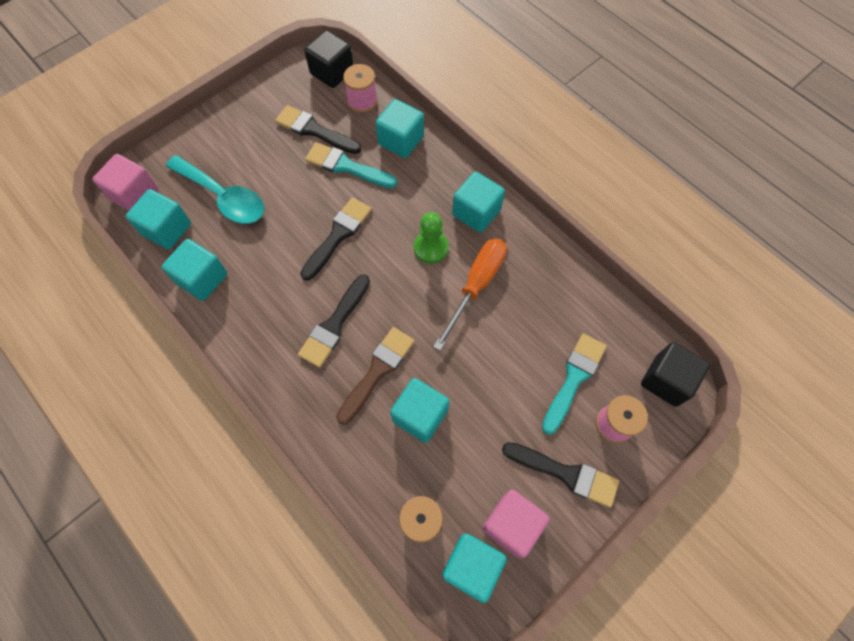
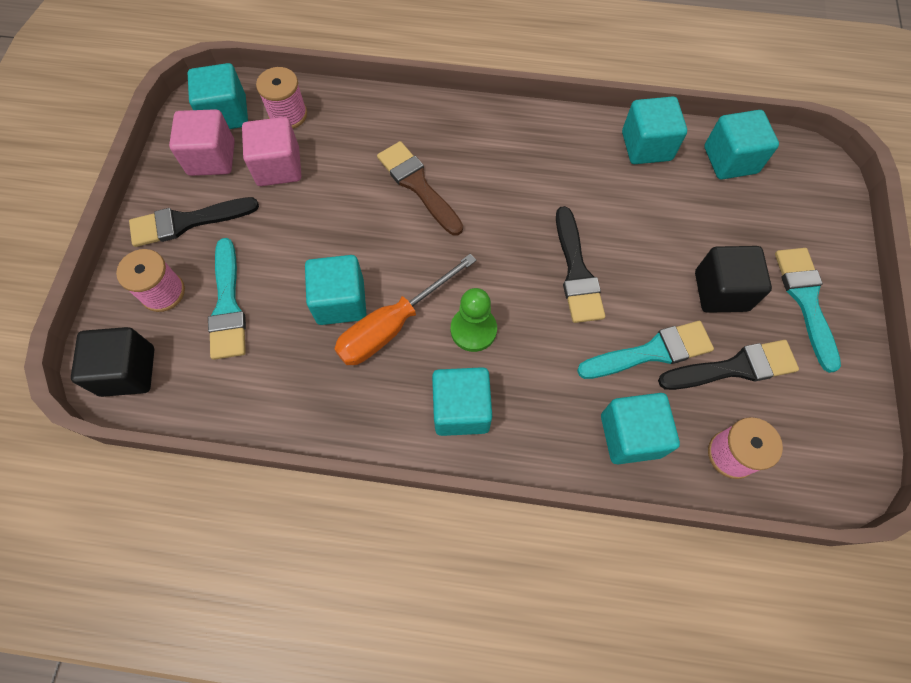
camera: 140 degrees right, 0 degrees up
(135, 194) = (800, 166): pink cube -> pink cube (278, 167)
(223, 197) = (724, 224): turquoise spoon -> none
(238, 131) = (805, 301): none -> turquoise brush
(332, 72) = (813, 467): black cube -> black cube (721, 291)
(334, 325) = (492, 193): black brush -> none
(377, 371) = (418, 185): brown brush -> brown brush turned 150 degrees clockwise
(420, 415) = (350, 179): turquoise cube -> turquoise cube (340, 301)
(476, 286) = (393, 325): orange screwdriver -> orange screwdriver turned 60 degrees clockwise

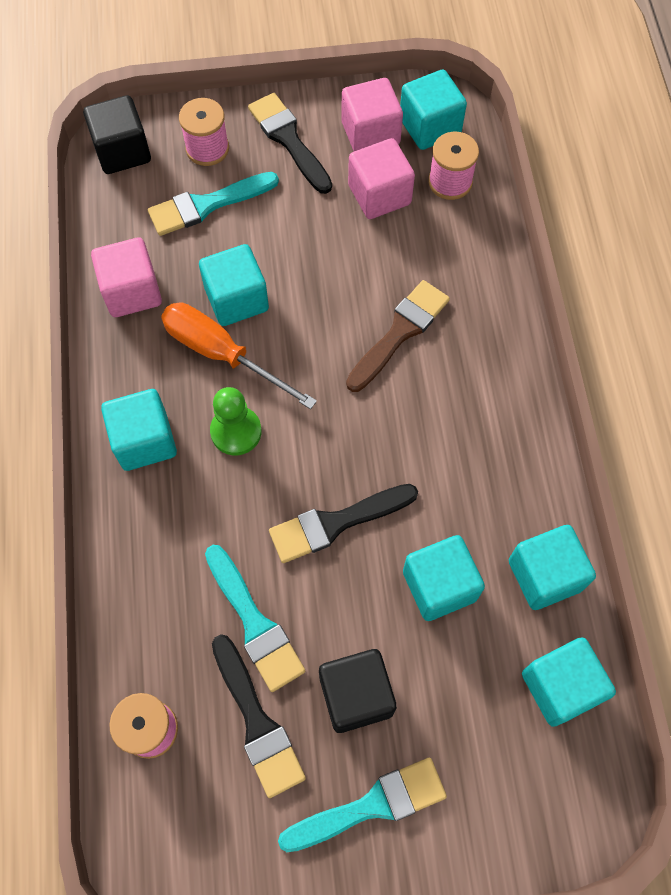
camera: 75 degrees right, 0 degrees up
(298, 392) = (132, 292): none -> pink cube
(630, 435) = (150, 615): turquoise cube -> turquoise cube (439, 585)

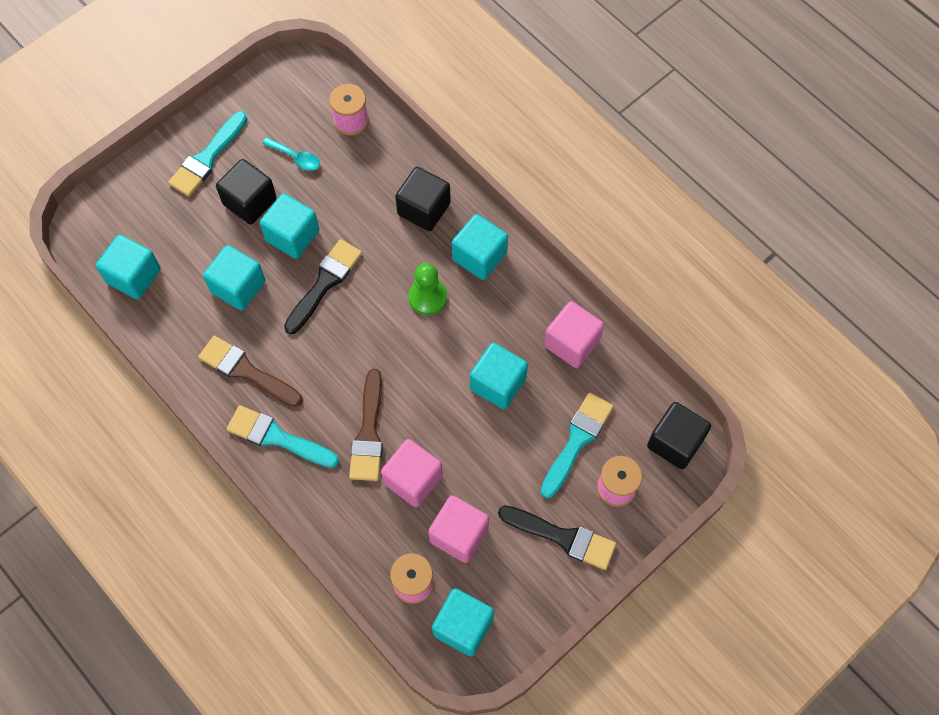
camera: 145 degrees right, 0 degrees up
(158, 540) = (424, 209): none -> black cube
(222, 354) = (477, 340): orange screwdriver -> none
(255, 623) = (333, 201): turquoise brush -> turquoise brush (277, 437)
(257, 722) = (295, 157): black brush -> turquoise spoon
(370, 133) = (505, 587): pink cube -> pink cube (413, 479)
(489, 476) = (246, 371): none -> brown brush
(544, 575) = (176, 332): turquoise cube -> turquoise cube (292, 236)

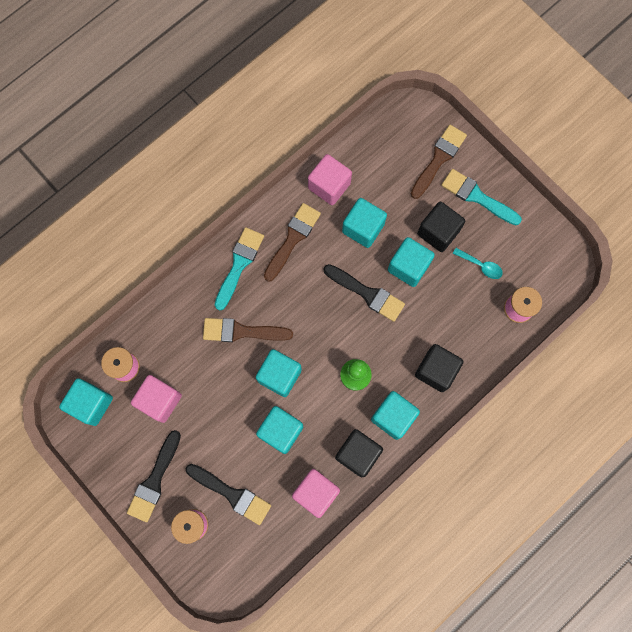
camera: 90 degrees right, 10 degrees up
(134, 276) = (371, 151): turquoise cube -> turquoise cube (279, 375)
(153, 198) = (438, 159): none -> brown brush
(295, 157) = (480, 265): turquoise spoon -> turquoise spoon turned 90 degrees counterclockwise
(413, 479) = (204, 365): pink cube -> pink cube (329, 186)
(577, 440) = (232, 494): turquoise brush -> black brush
(675, 442) = (228, 575): black cube -> black cube (357, 454)

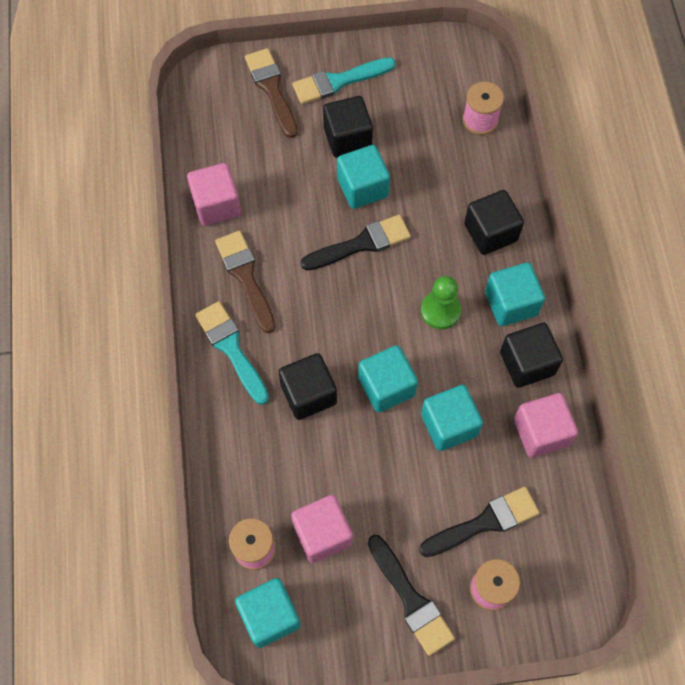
camera: 55 degrees left, 10 degrees down
(242, 331) = (308, 394): brown brush -> black cube
(363, 228) = (288, 203): turquoise cube -> none
(480, 265) = (411, 124): turquoise spoon -> none

